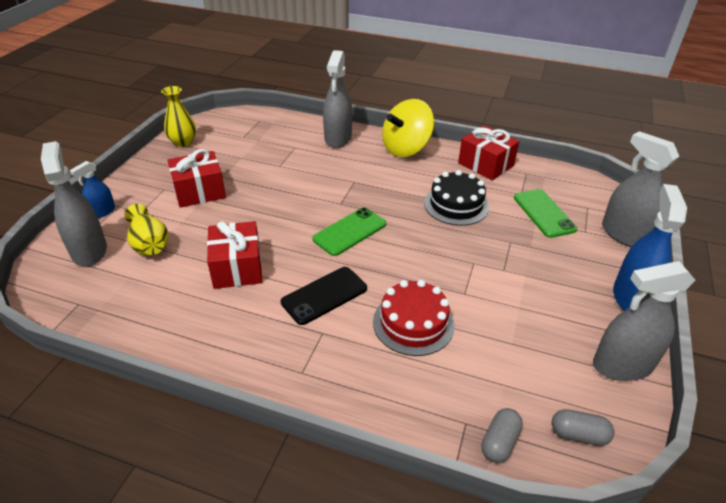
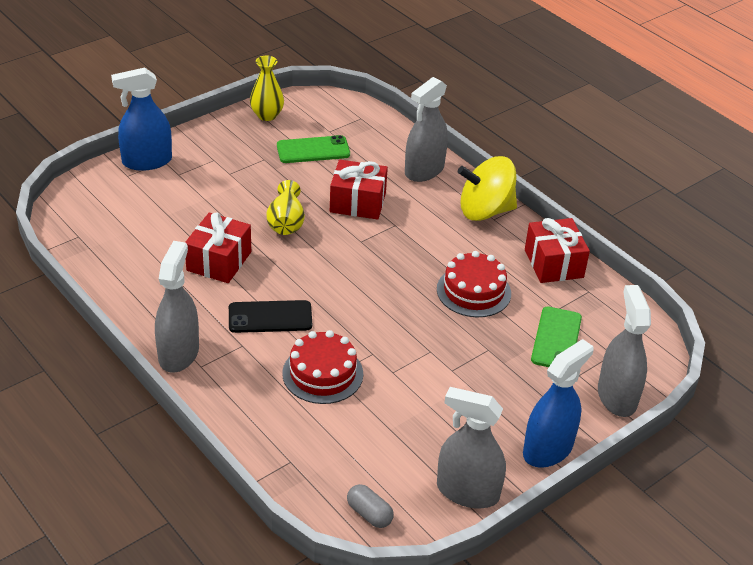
camera: 30 degrees right, 0 degrees up
(89, 250) = (114, 194): grey spray bottle -> grey spray bottle (178, 353)
(102, 212) = (147, 161): blue spray bottle -> blue spray bottle, size x1.81
(149, 243) = (164, 208): yellow vase -> yellow vase (286, 222)
(199, 191) = (242, 175): red gift -> red gift (358, 202)
(350, 232) = (343, 272): green phone -> green phone (313, 150)
(456, 205) = (473, 291): black cake -> red cake
(499, 442) = (302, 486): grey capsule -> none

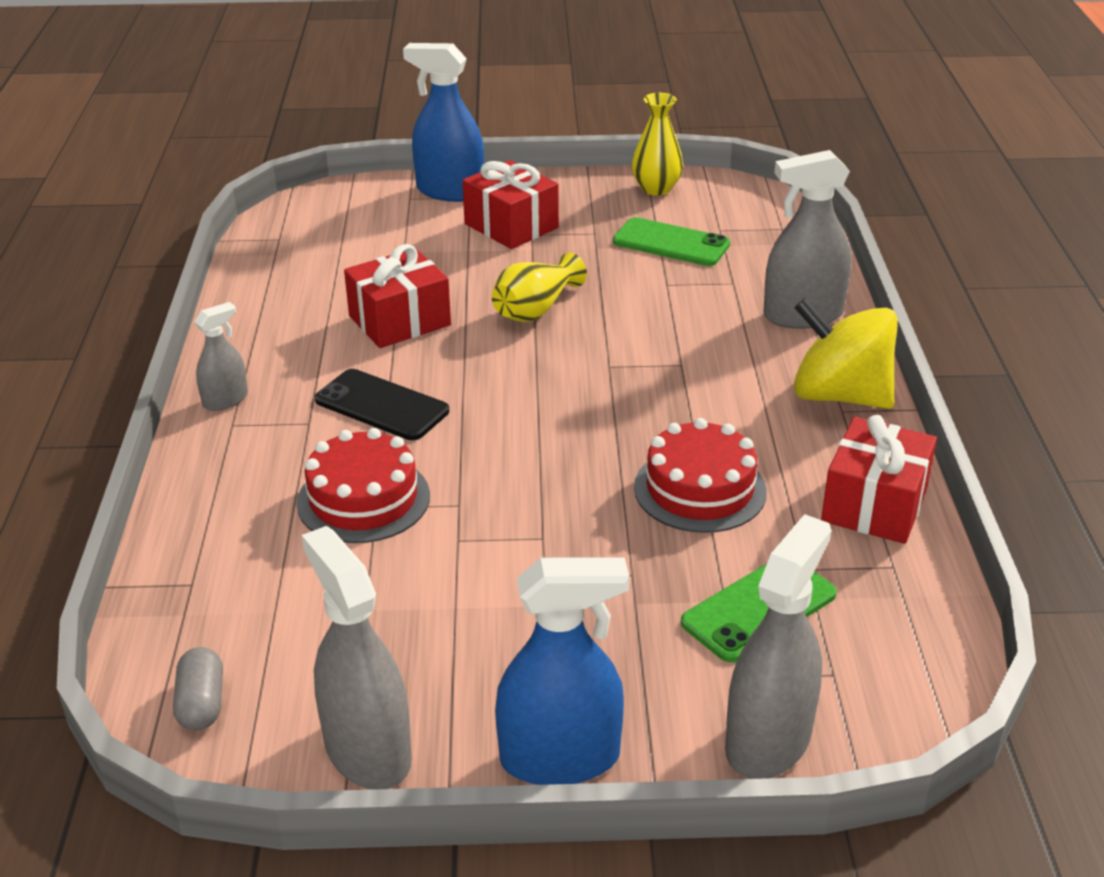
camera: 40 degrees right, 5 degrees down
(178, 353) = (225, 400): grey spray bottle -> grey spray bottle, size x0.55
(358, 202) = (659, 320): red gift -> red gift (511, 226)

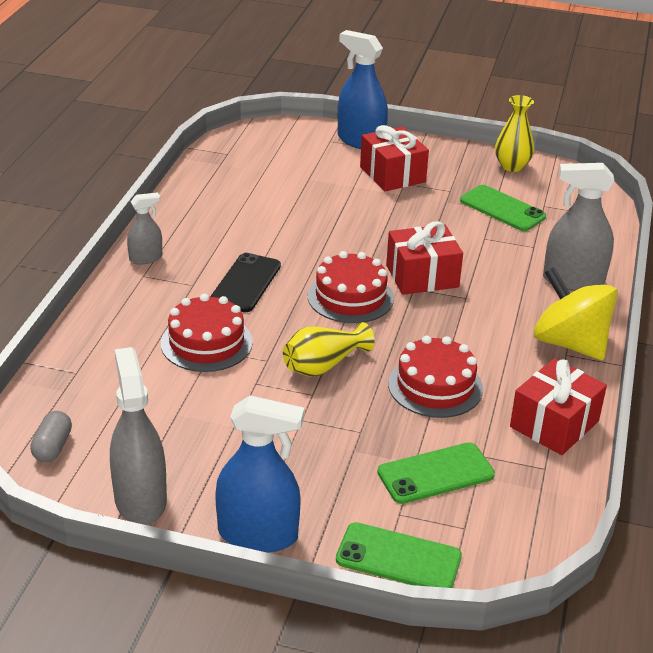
camera: 15 degrees right, 0 degrees up
(382, 405) = (246, 283): black phone -> black phone turned 60 degrees clockwise
(399, 320) = (283, 227): red gift -> red gift (422, 276)
(532, 395) = (350, 297): none -> red cake
(535, 309) = (381, 238): yellow vase -> yellow vase (323, 365)
(768, 740) = (398, 558): grey spray bottle -> green phone

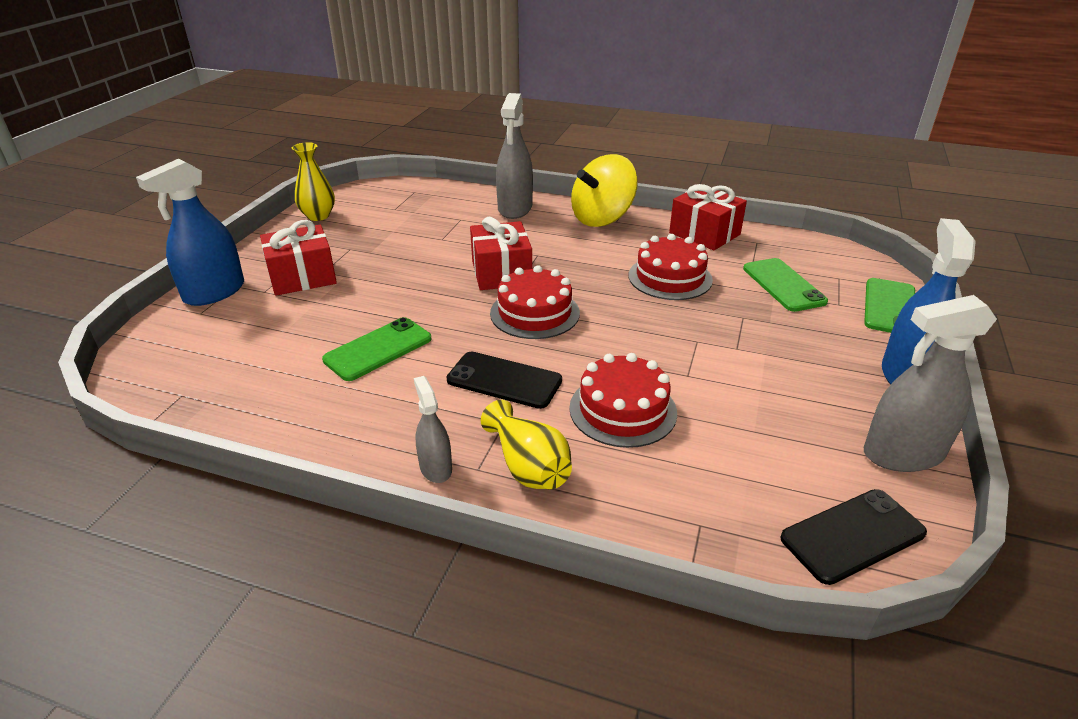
camera: 85 degrees left, 0 degrees up
(52, 447) = (853, 536): grey capsule -> black phone
(323, 365) = (650, 333): yellow vase -> yellow vase (528, 466)
(502, 209) = (394, 227): green phone -> green phone (378, 349)

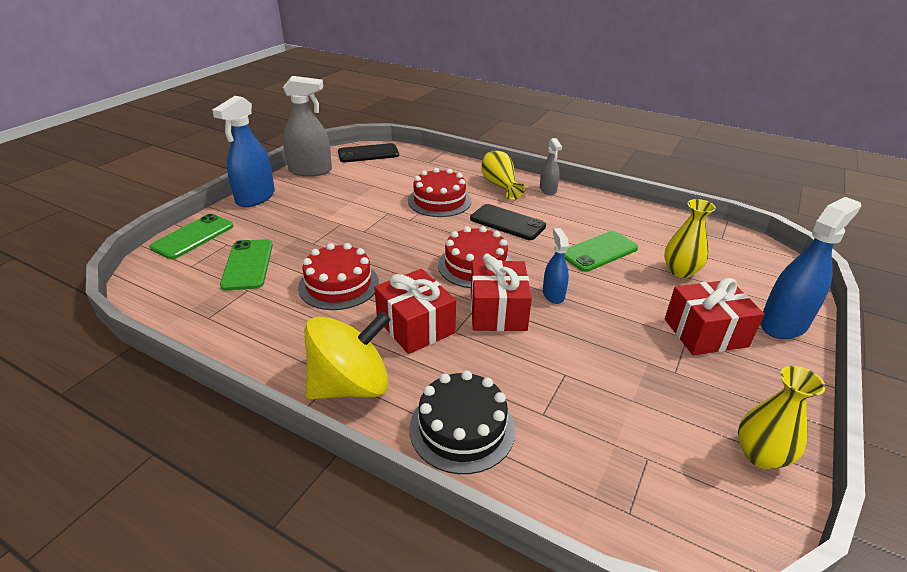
camera: 170 degrees left, 0 degrees up
(284, 335) = (680, 271): none -> yellow vase
(445, 293) = (553, 294): none -> blue spray bottle
(515, 208) = (462, 428): grey spray bottle -> black cake
(704, 234) = (250, 338): red gift -> red gift (415, 326)

